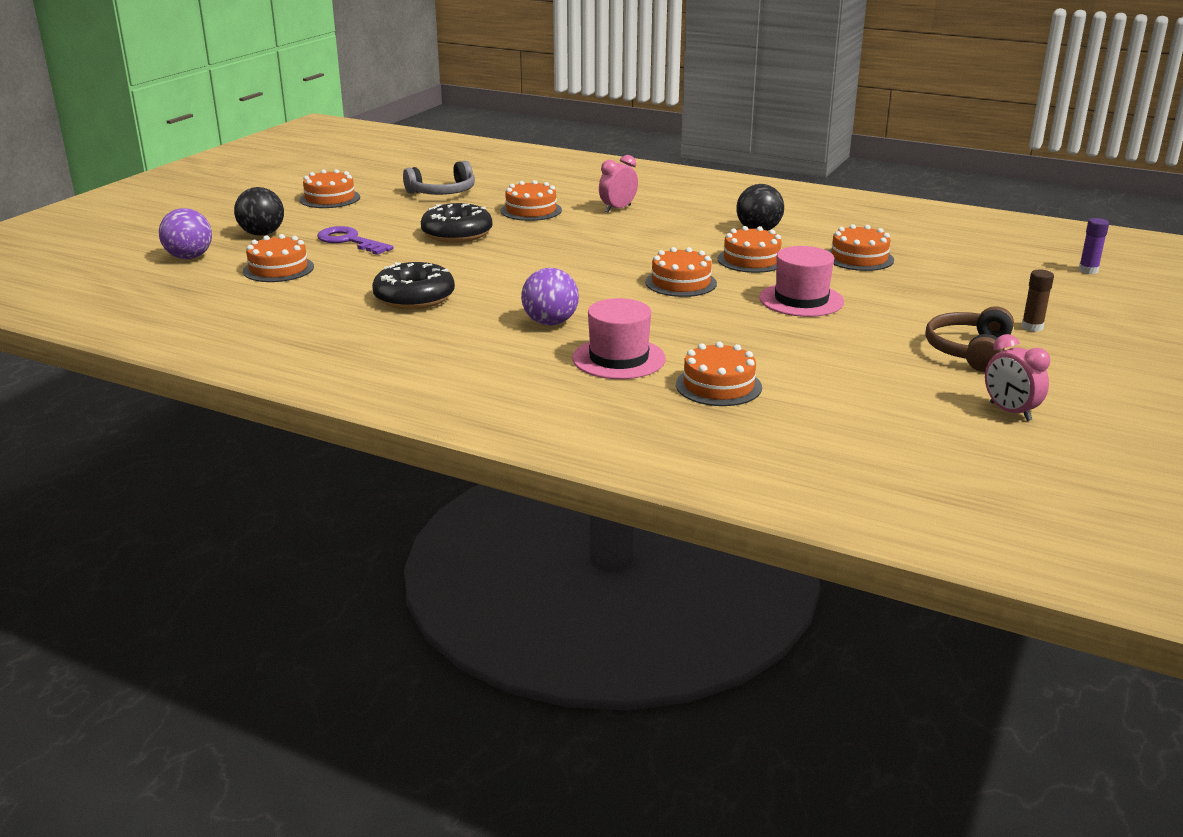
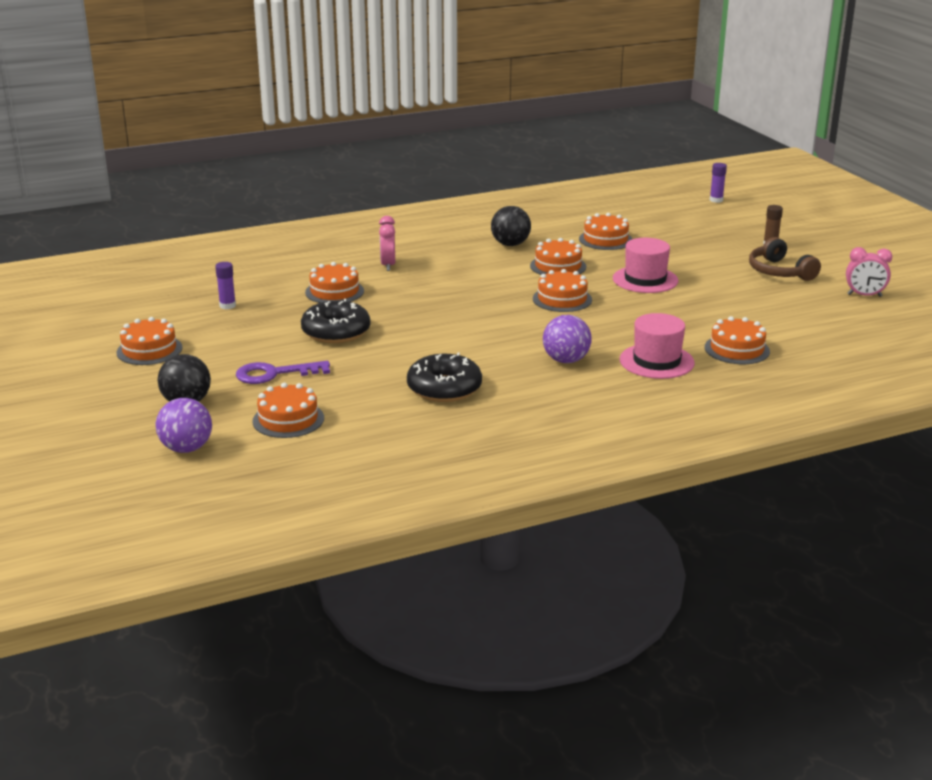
camera: 50 degrees left, 0 degrees up
(442, 192) = (227, 306): grey headphones -> purple glue stick

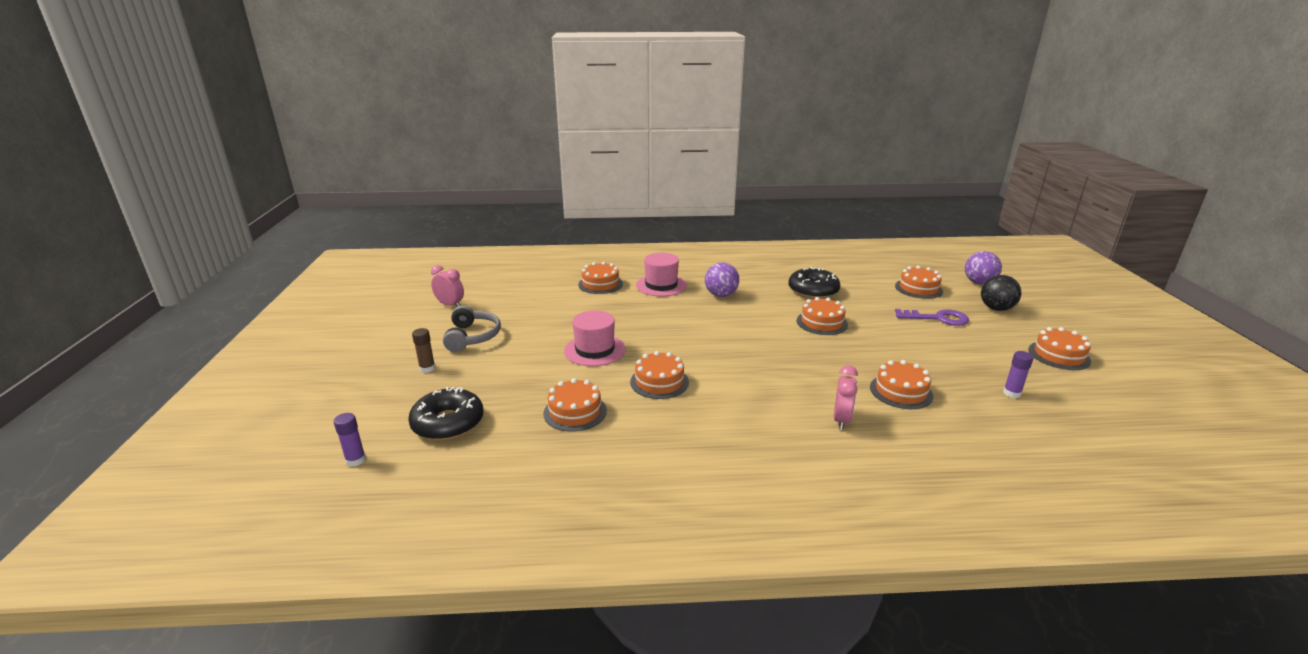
camera: 160 degrees left, 0 degrees up
(336, 332) = (894, 345): black donut -> black donut (448, 423)
(510, 244) = (687, 426): black ball -> none
(562, 299) = (685, 343): orange cake -> orange cake (822, 322)
(779, 272) = (472, 337): brown headphones -> grey headphones

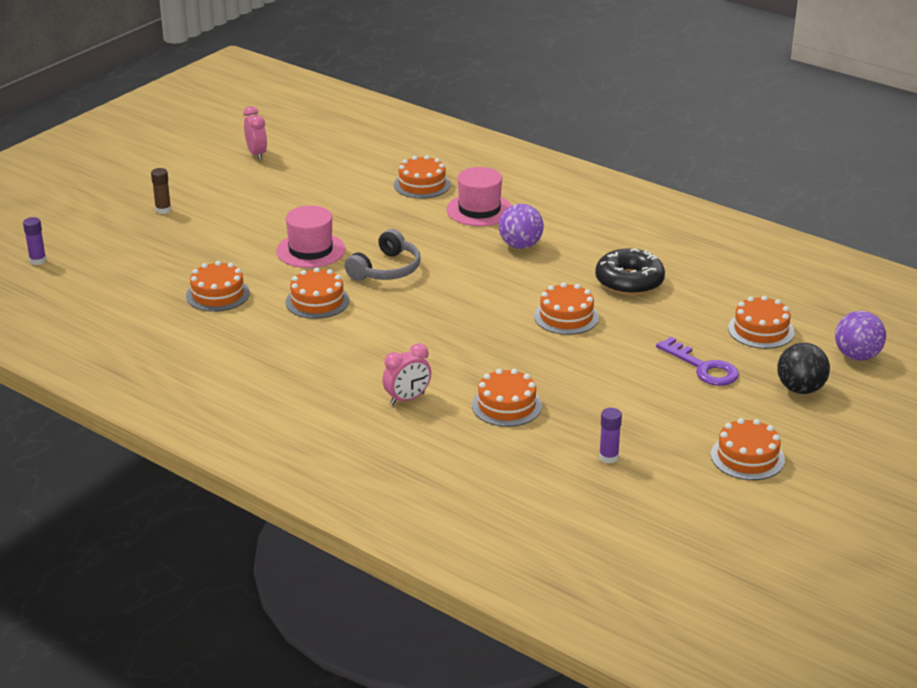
camera: 40 degrees right, 5 degrees up
(448, 423) = (122, 261): black donut -> none
(472, 337) = (232, 195): grey headphones -> grey headphones (386, 269)

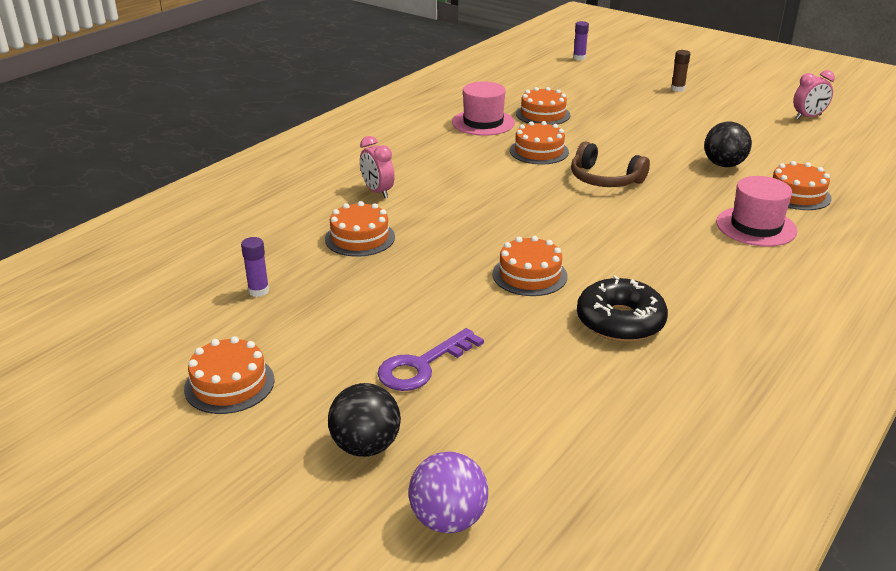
camera: 90 degrees right, 0 degrees up
(310, 250) = (630, 146): pink hat -> pink hat (483, 122)
(360, 208) = (724, 165): none -> black ball
(386, 269) = (604, 179): grey headphones -> brown headphones
(520, 245) = (683, 250): purple ball -> none
(761, 330) = (514, 424): orange cake -> none

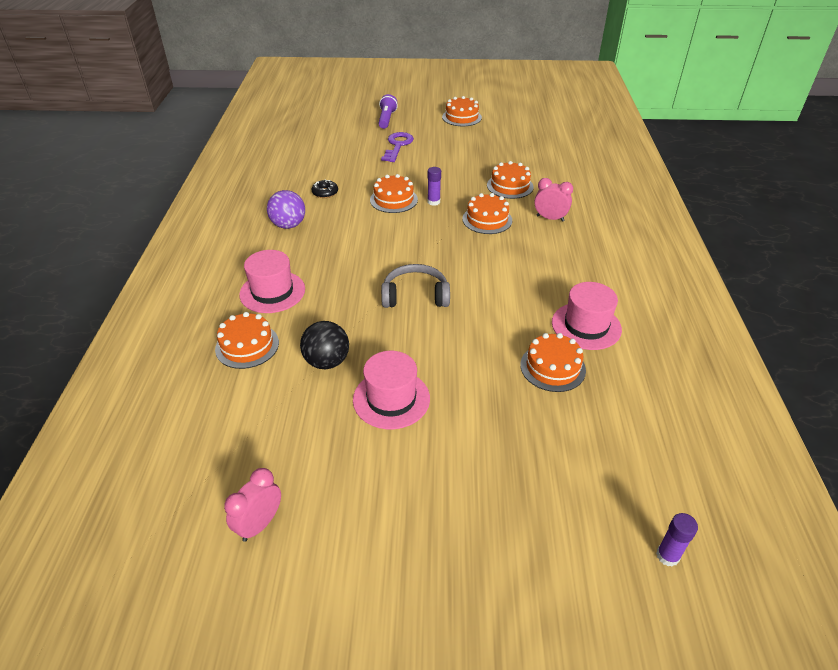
camera: 145 degrees right, 10 degrees up
(258, 291) = (511, 146): purple glue stick -> purple glue stick (433, 202)
(366, 446) = (386, 119): black ball -> purple flashlight
(448, 519) = (337, 113): purple ball -> purple ball (288, 225)
(539, 151) = (496, 307): orange cake -> orange cake (487, 219)
(604, 179) = (415, 296): brown headphones -> grey headphones
(620, 321) = (325, 193): black donut -> black donut, size x0.51
(677, 89) = (462, 519): brown glue stick -> none
(683, 134) = (391, 399): none -> pink hat

